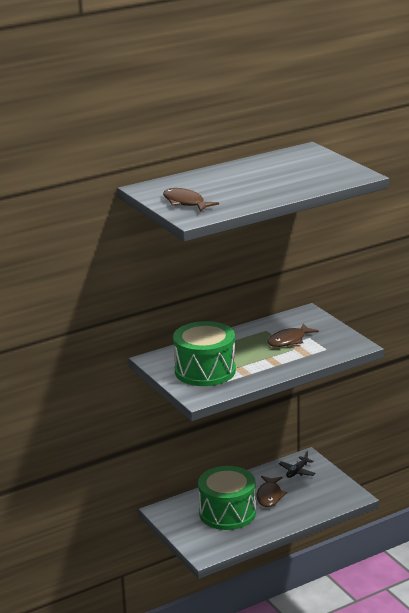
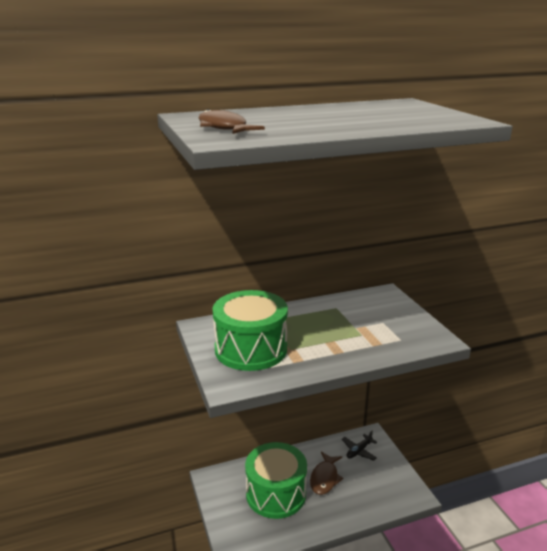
camera: 10 degrees right, 0 degrees up
(289, 340) = (359, 323): brown fish -> none

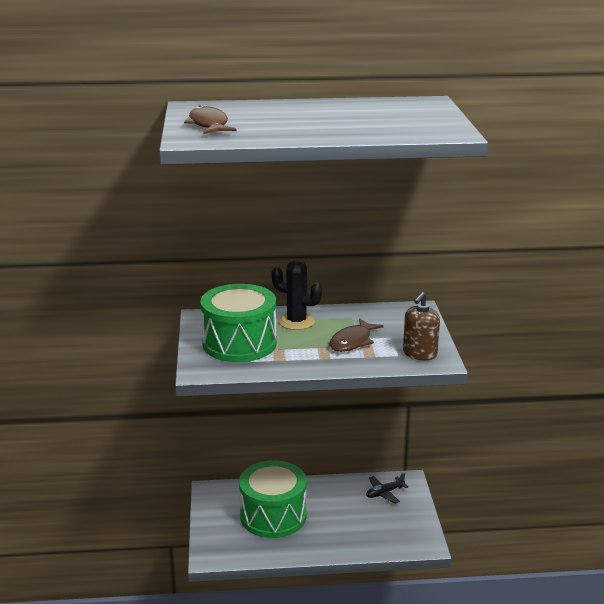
camera: 15 degrees right, 0 degrees up
(291, 319) = (296, 322): none -> black cactus
(325, 478) = (333, 511): brown fish -> brown fish (352, 342)
(418, 335) = (419, 354): none -> brown soap dispenser

